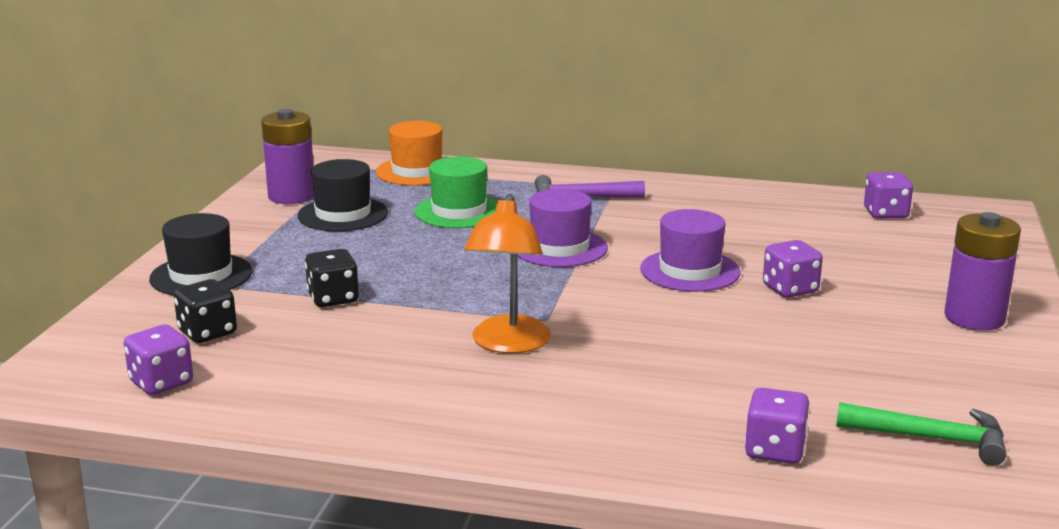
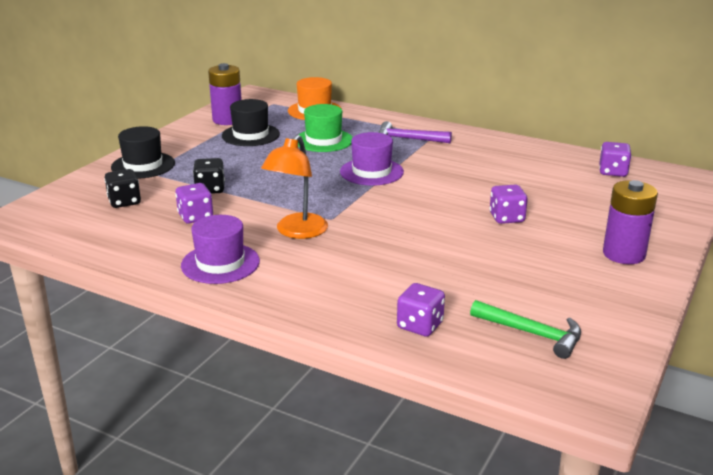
camera: 15 degrees right, 5 degrees up
(161, 382) = (80, 229): purple dice -> purple dice (195, 217)
(690, 271) = (447, 197): purple hat -> purple hat (220, 263)

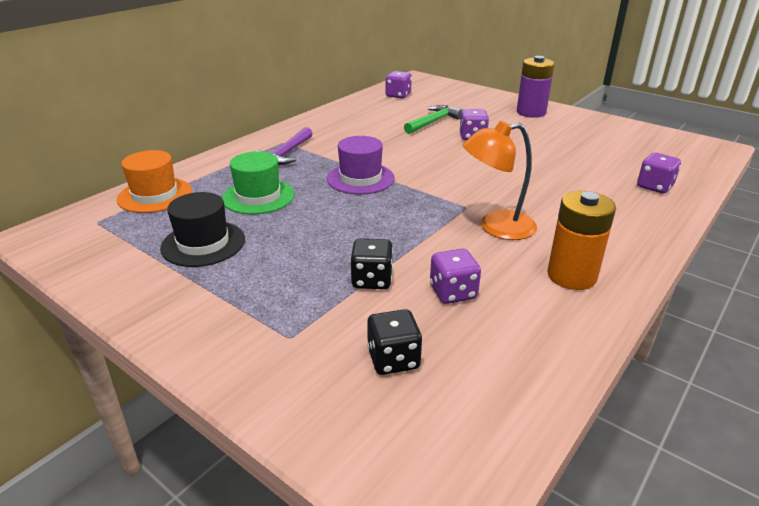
camera: 80 degrees left, 5 degrees up
(143, 165) = (259, 343): black hat -> none
(220, 263) = (571, 276): purple hat -> orange battery
(227, 120) = (126, 260): purple battery -> none
(297, 232) = (496, 227): orange lamp -> orange lamp turned 135 degrees clockwise
(532, 333) = (648, 152): green hammer -> green hammer (433, 122)

